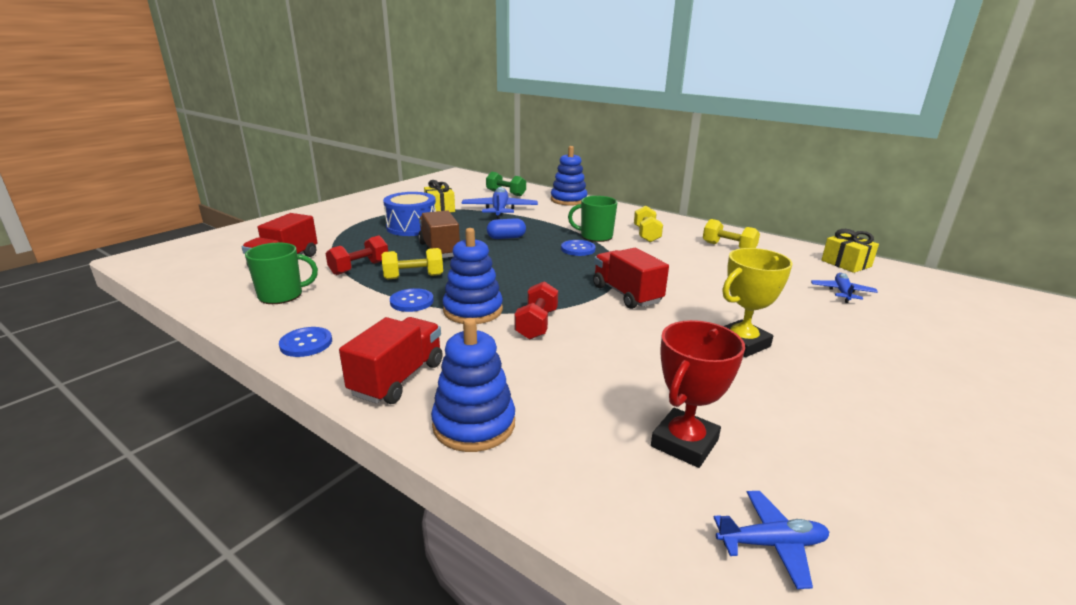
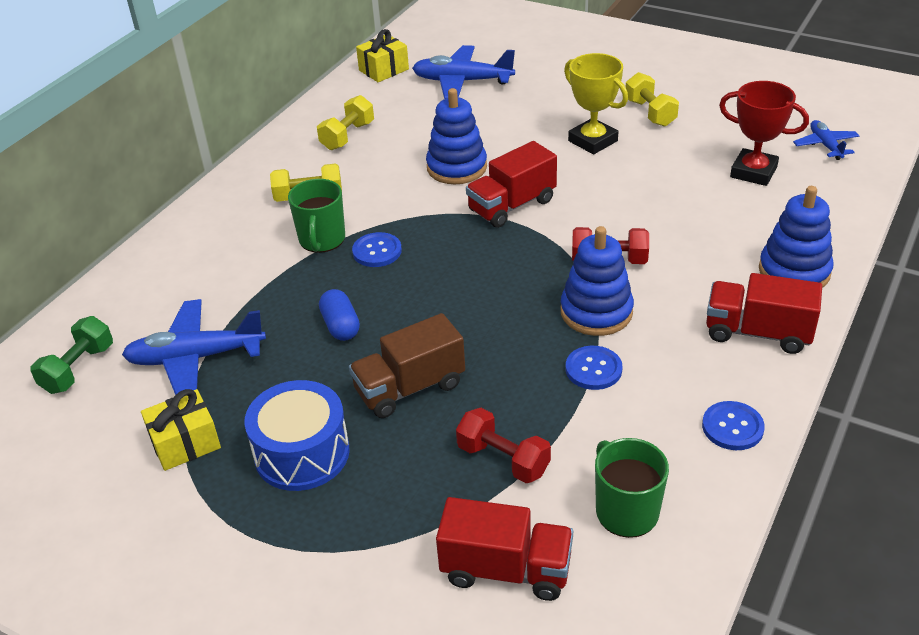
camera: 95 degrees left, 15 degrees up
(413, 277) = (518, 389): yellow dumbbell -> yellow dumbbell (650, 113)
(568, 200) = (132, 282): blue stacking toy -> blue stacking toy (457, 167)
(842, 292) = (462, 81): blue plane -> blue plane, size x1.76

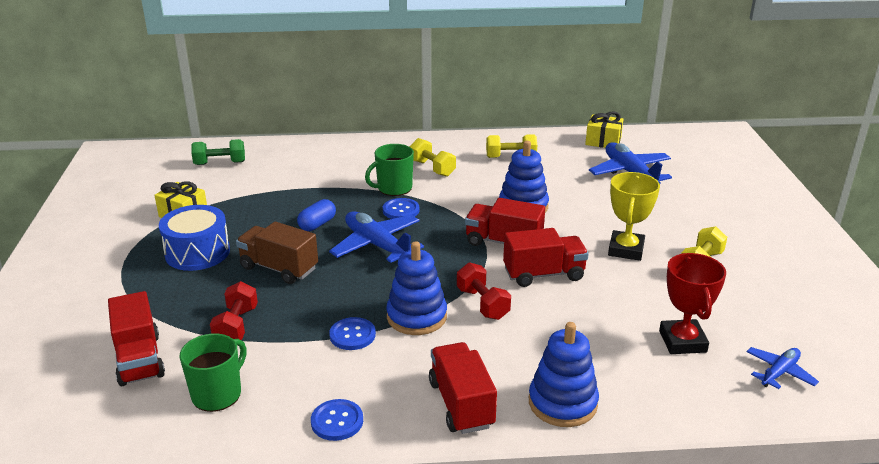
camera: 55 degrees right, 10 degrees down
(196, 358) = (253, 191): blue plane -> blue plane (377, 245)
(591, 203) = (543, 274): none -> red truck

